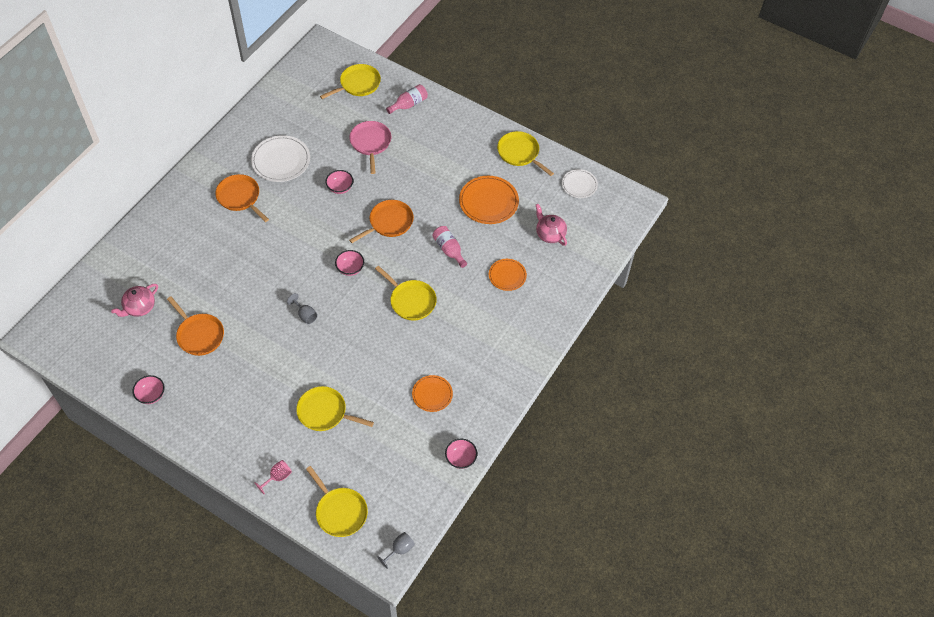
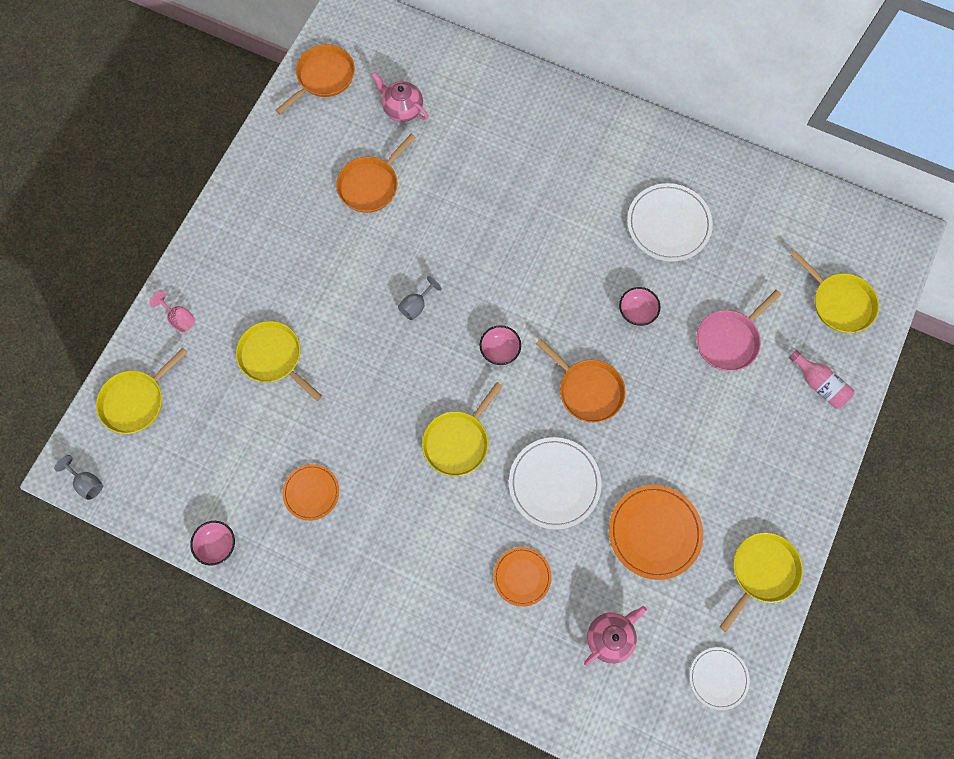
camera: 85 degrees right, 15 degrees up
(151, 395) = (281, 152): pink bowl -> none
(240, 197) = (594, 185): orange pan -> orange pan (323, 77)
(324, 412) = (273, 357): yellow pan -> yellow pan turned 60 degrees counterclockwise
(370, 143) = (729, 340): pink pan -> pink pan turned 150 degrees clockwise
(449, 250) = (554, 483): pink bottle -> white plate

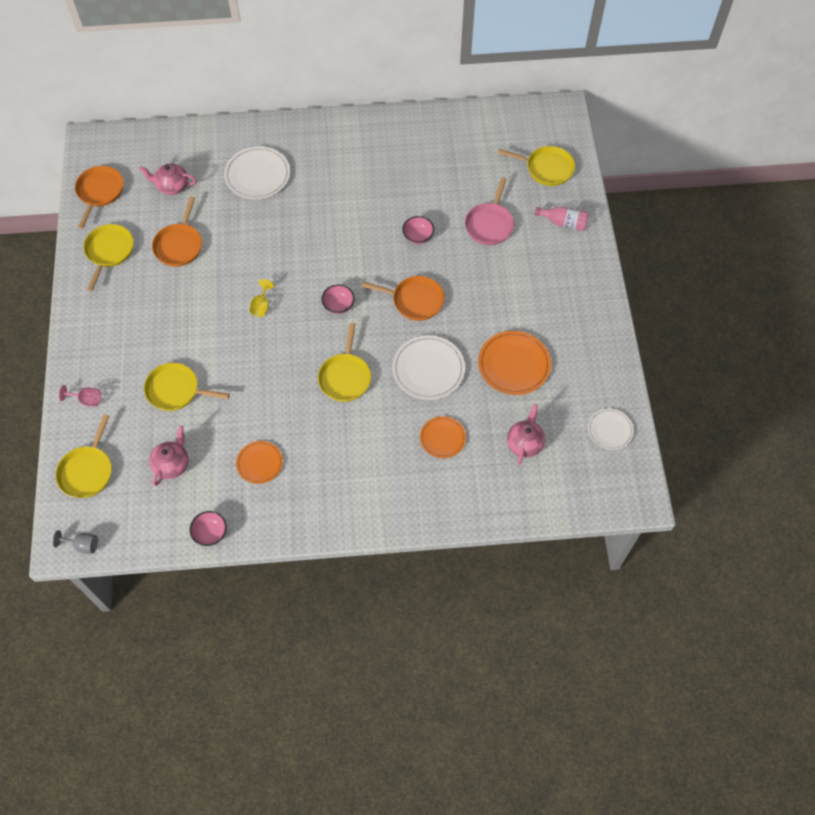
camera: 30 degrees left, 10 degrees down
(223, 441) = (172, 464): none -> pink teapot
(416, 305) = (261, 306): grey goblet -> yellow goblet
(668, 224) = (406, 173): white plate -> white plate (257, 175)
(762, 571) = (597, 352): yellow pan -> yellow pan (109, 251)

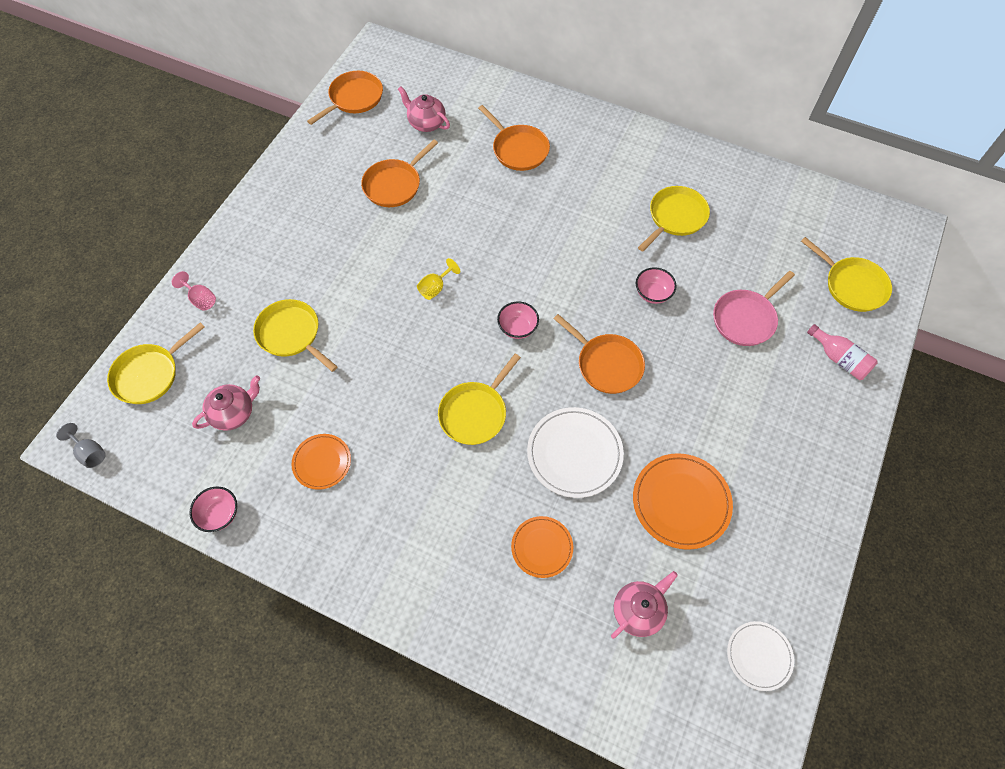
camera: 30 degrees right, 0 degrees up
(109, 251) = (323, 159): yellow pan -> yellow pan (675, 217)
(257, 175) = (518, 149): white plate -> orange pan

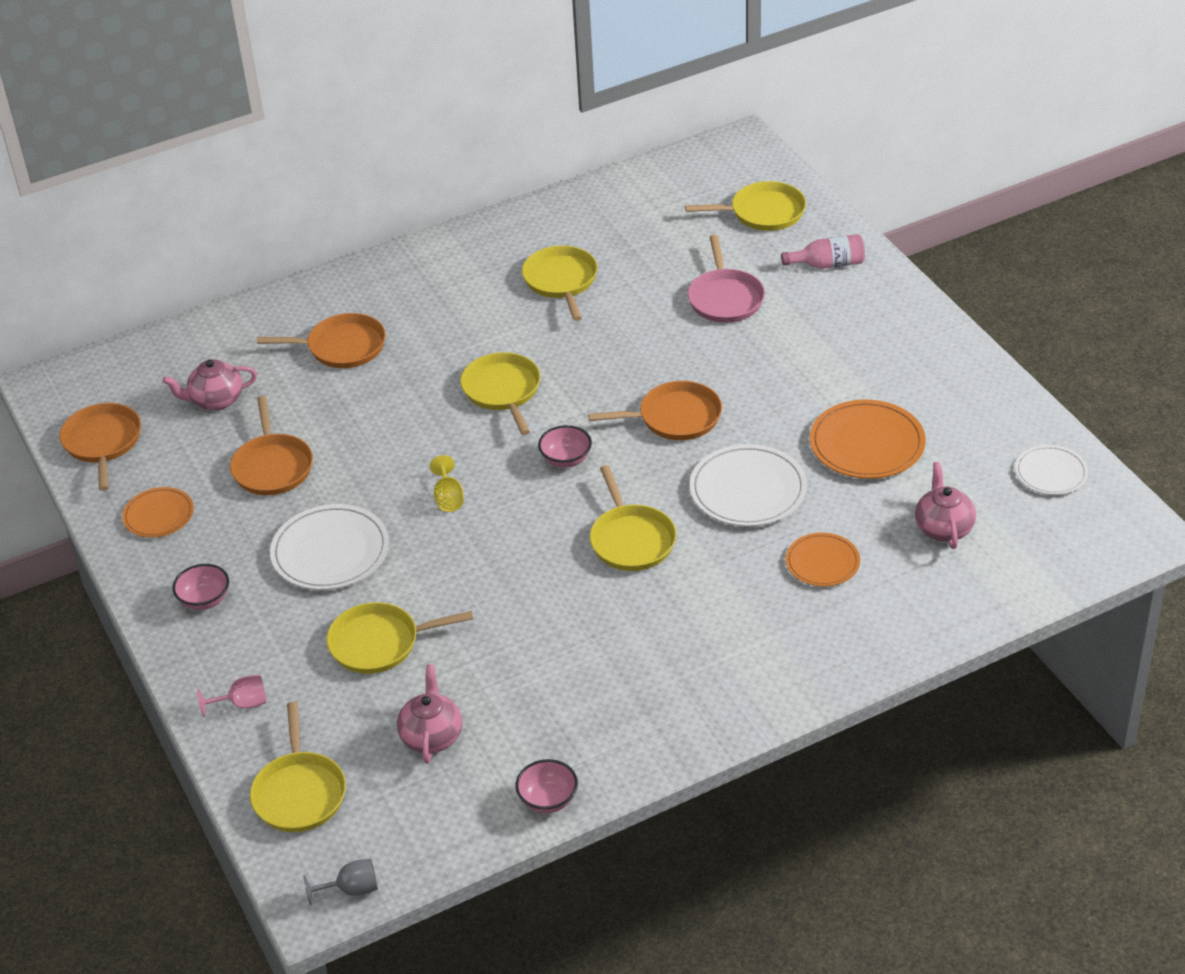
camera: 50 degrees left, 20 degrees down
(322, 462) = (568, 687): orange plate -> orange plate (158, 515)
(347, 259) = (330, 552): none -> white plate
(550, 253) = (502, 391): none -> yellow pan
(653, 293) = (631, 344): pink bowl -> pink bowl (204, 600)

